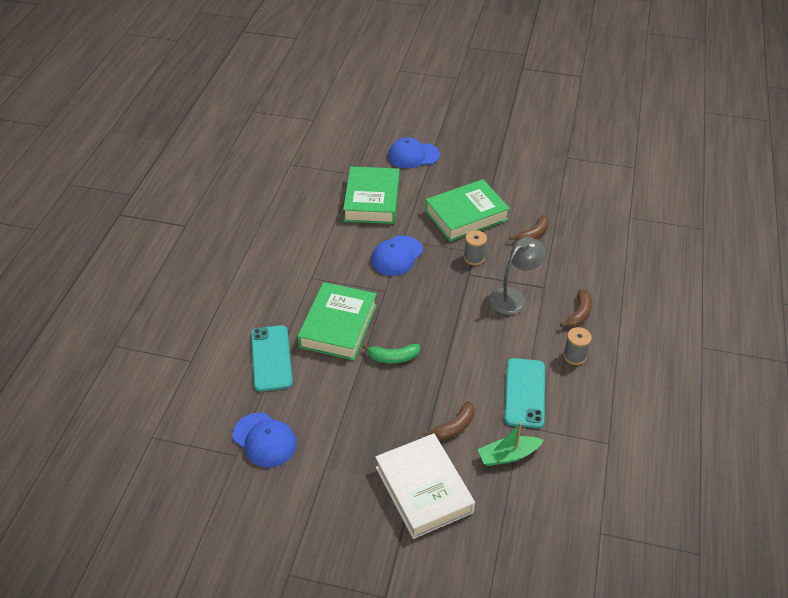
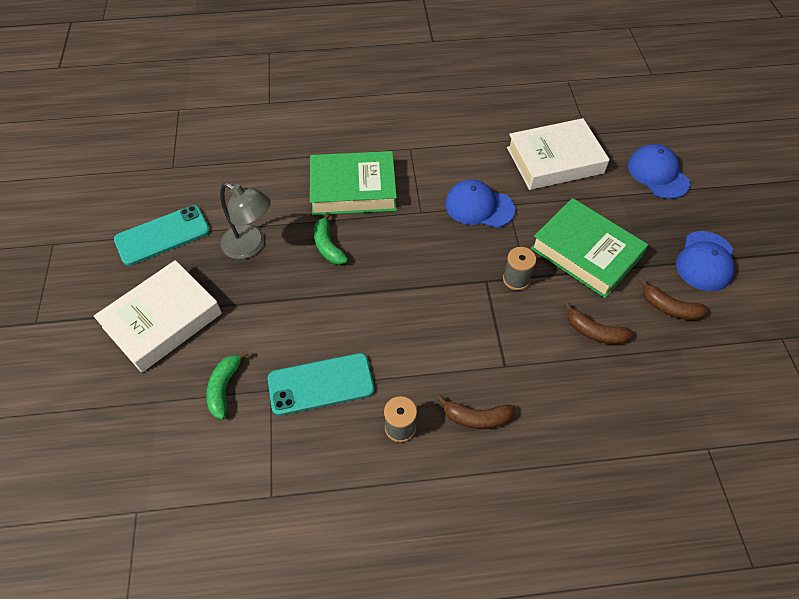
camera: 70 degrees right, 10 degrees up
(264, 440) = (193, 180): blue cap -> blue cap (705, 261)
(271, 358) = (292, 153): turquoise phone -> turquoise phone (162, 235)
(372, 200) = (555, 160): green book -> white book
(454, 427) = (250, 326): brown banana -> brown banana (669, 307)
(508, 455) = (224, 388): green boat -> green banana
(513, 297) = (470, 336): grey lamp -> grey lamp (251, 246)

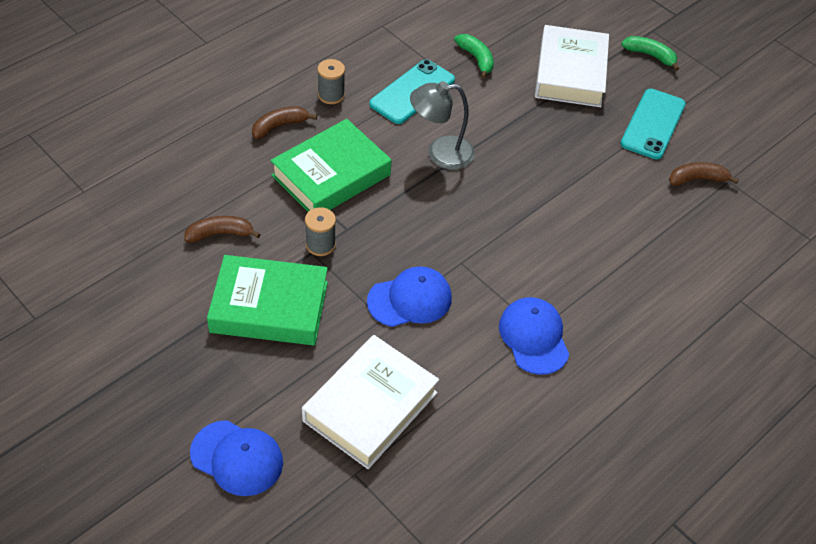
camera: 140 degrees right, 5 degrees down
(251, 246) = (574, 153): grey lamp -> grey lamp (440, 153)
(328, 246) = (512, 186): green banana -> green banana (650, 55)
(353, 189) = (547, 250): green book -> green book (331, 175)
(669, 307) = (158, 292): brown banana -> brown banana (697, 179)
(705, 261) = (138, 364): blue cap -> blue cap (534, 337)

